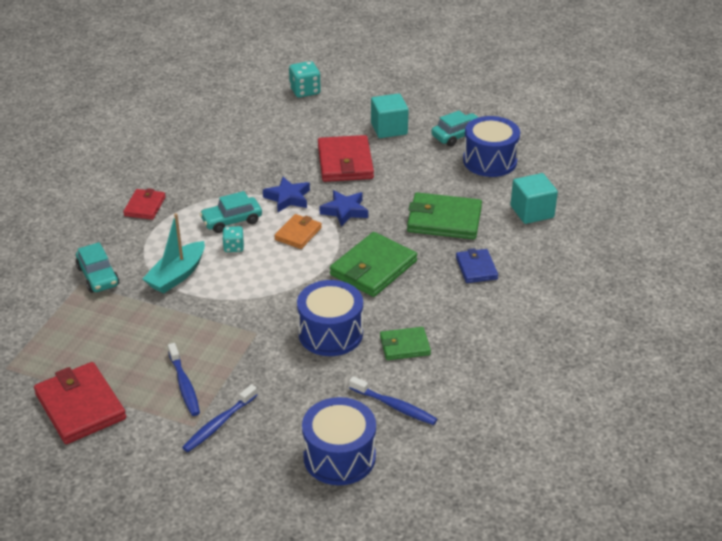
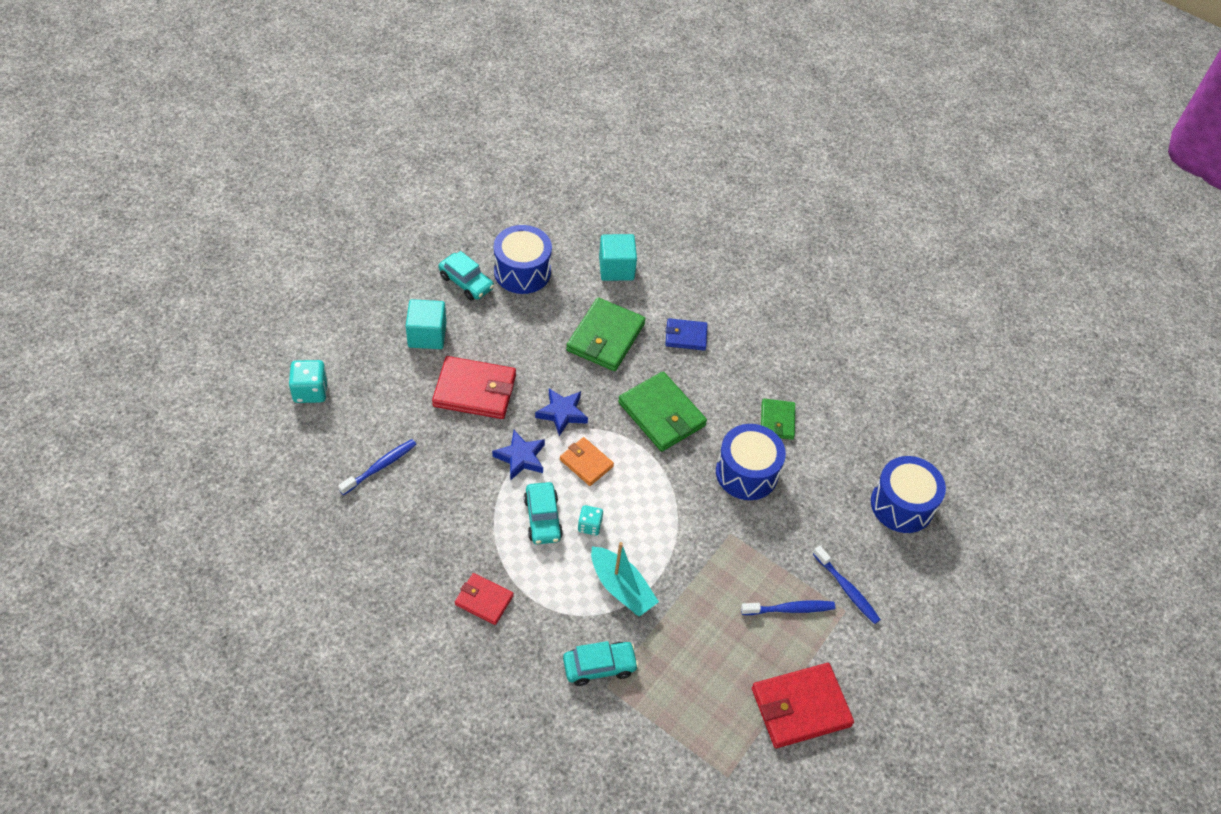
camera: 80 degrees left, 15 degrees up
(394, 406) = (850, 449): blue toothbrush -> blue toothbrush (380, 466)
(457, 135) = (466, 282): turquoise car -> turquoise car turned 150 degrees clockwise

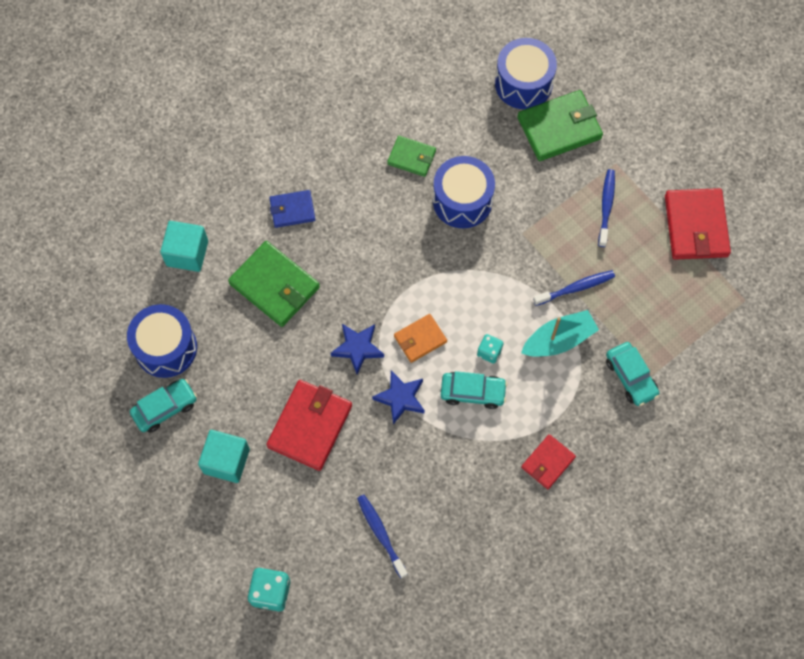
camera: 70 degrees left, 15 degrees up
(599, 666) = (631, 377): turquoise car -> turquoise car turned 150 degrees clockwise
(661, 414) = (380, 257): green wallet -> green wallet (559, 128)
(686, 336) = (292, 210): blue wallet -> blue wallet turned 60 degrees clockwise
(847, 589) = (596, 155): blue toothbrush -> blue toothbrush (576, 288)

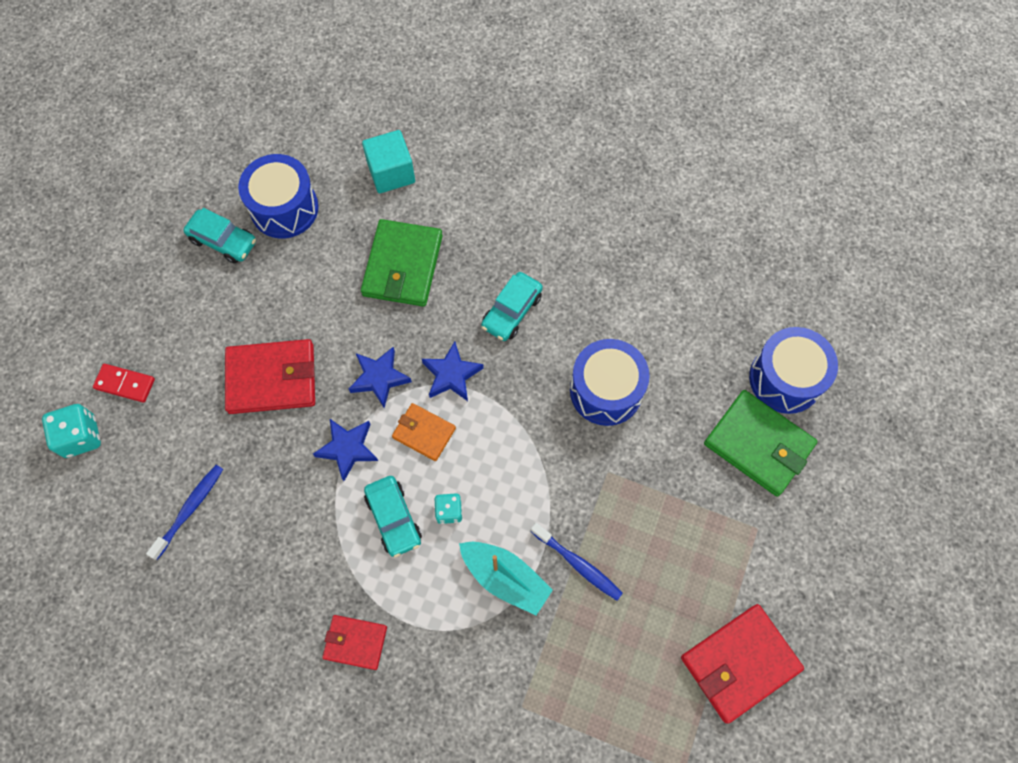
camera: 60 degrees right, 0 degrees up
(226, 461) = (197, 323): turquoise cube -> none
(245, 539) = (125, 384): none -> red domino
(292, 210) = (493, 237): blue wallet -> none
(386, 297) = (451, 375): none -> blue star
(411, 157) = (622, 315): green wallet -> none
(606, 206) = (697, 546): blue toothbrush -> none
(631, 377) = (507, 684): turquoise car -> turquoise car (512, 311)

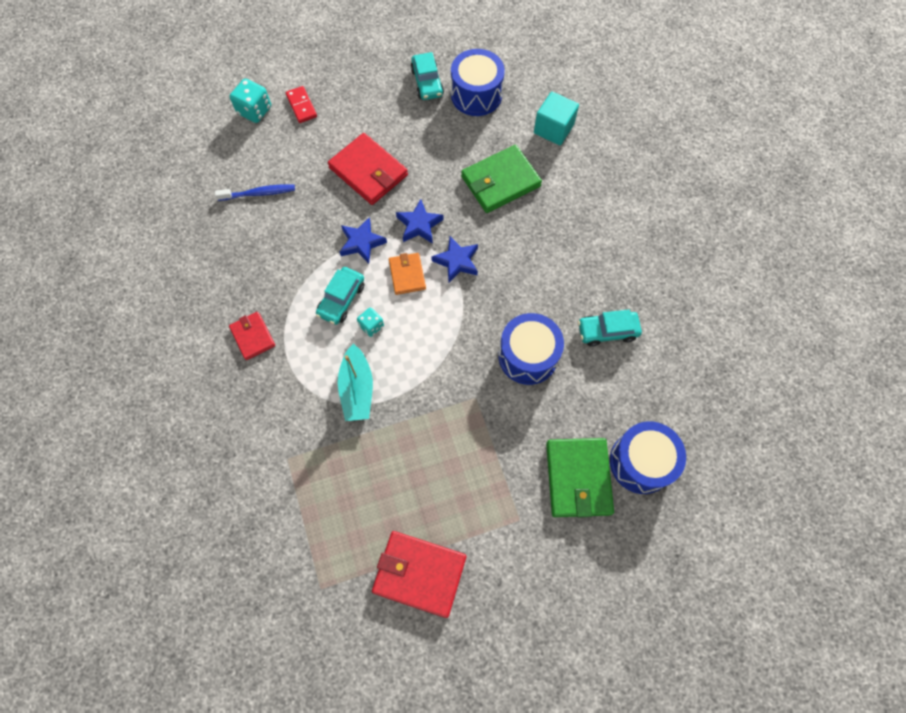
camera: 50 degrees right, 0 degrees up
(512, 311) = (529, 262): turquoise car -> turquoise car (607, 331)
(578, 564) = (401, 425): blue toothbrush -> none

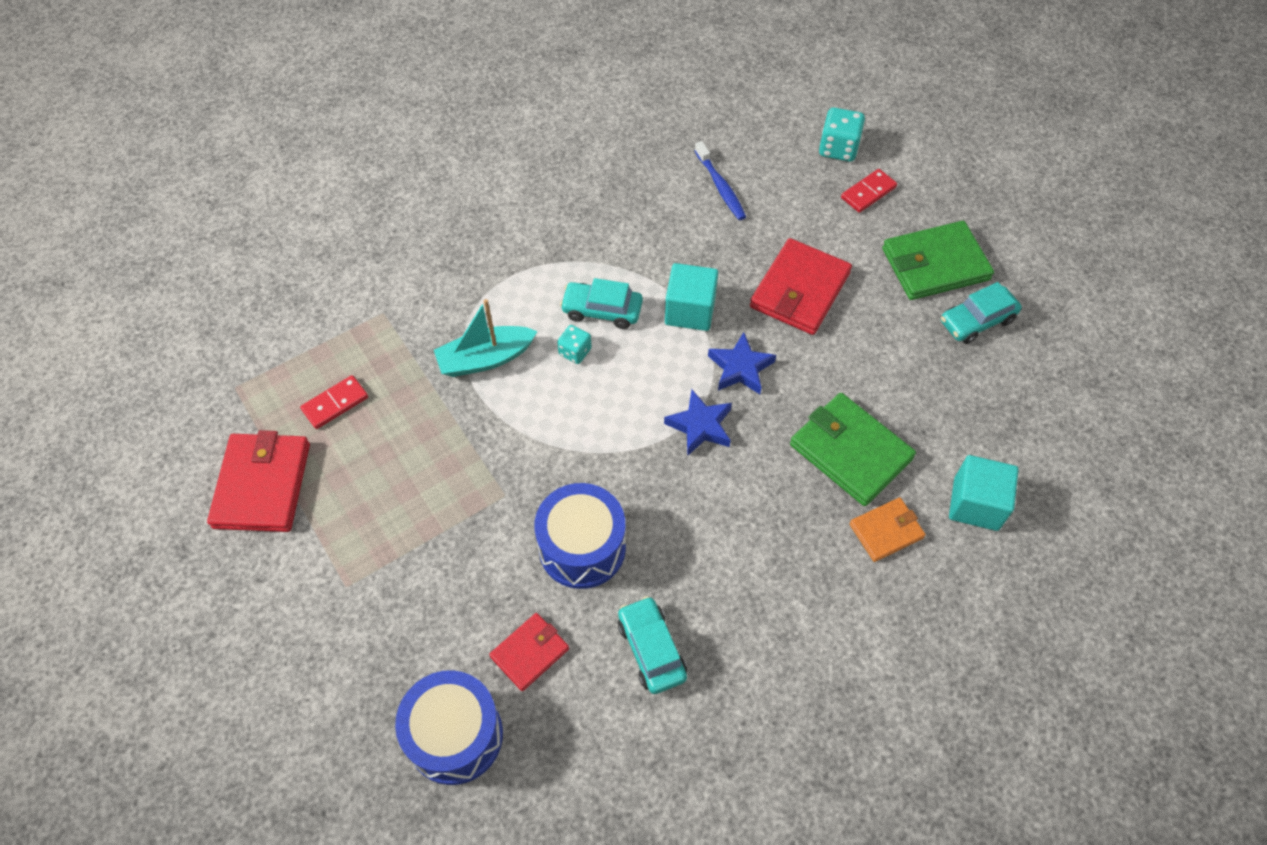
camera: 75 degrees right, 10 degrees down
(253, 336) = (527, 236): red wallet -> red wallet (530, 653)
(361, 243) = (690, 310): blue star -> turquoise cube
(362, 508) = (335, 404): none -> red domino
(407, 275) = (660, 373): orange wallet -> orange wallet (886, 531)
(476, 95) = (986, 387): blue drum -> none
(578, 478) = (416, 651): green wallet -> green wallet (935, 264)

